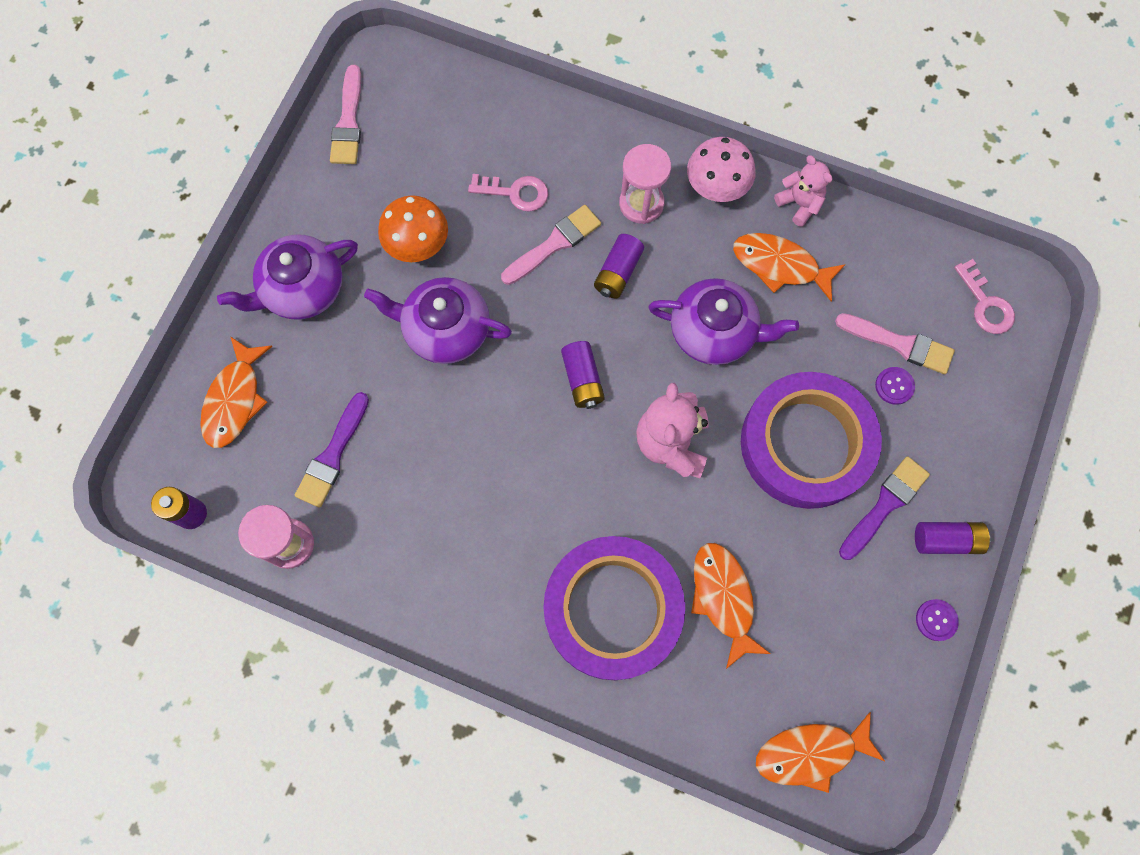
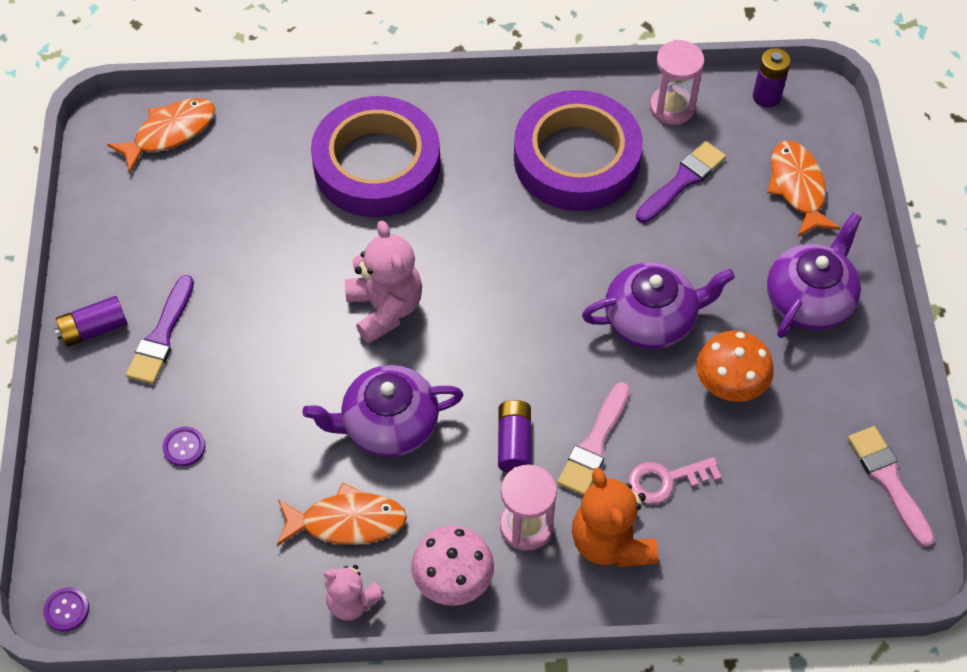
camera: 155 degrees right, 15 degrees down
(333, 455) = (682, 180): purple brush -> purple brush turned 45 degrees clockwise
(582, 379) = (496, 329): purple battery -> none
(583, 165) = (611, 542): none -> orange teddy bear
(723, 598) = (285, 208): orange fish -> none
(806, 444) = (256, 358): purple tape -> purple tape (576, 159)
(900, 344) = (190, 492): pink brush -> none
(936, 620) = (88, 263): purple button -> purple button (66, 610)
(985, 304) = (107, 574): pink key -> none

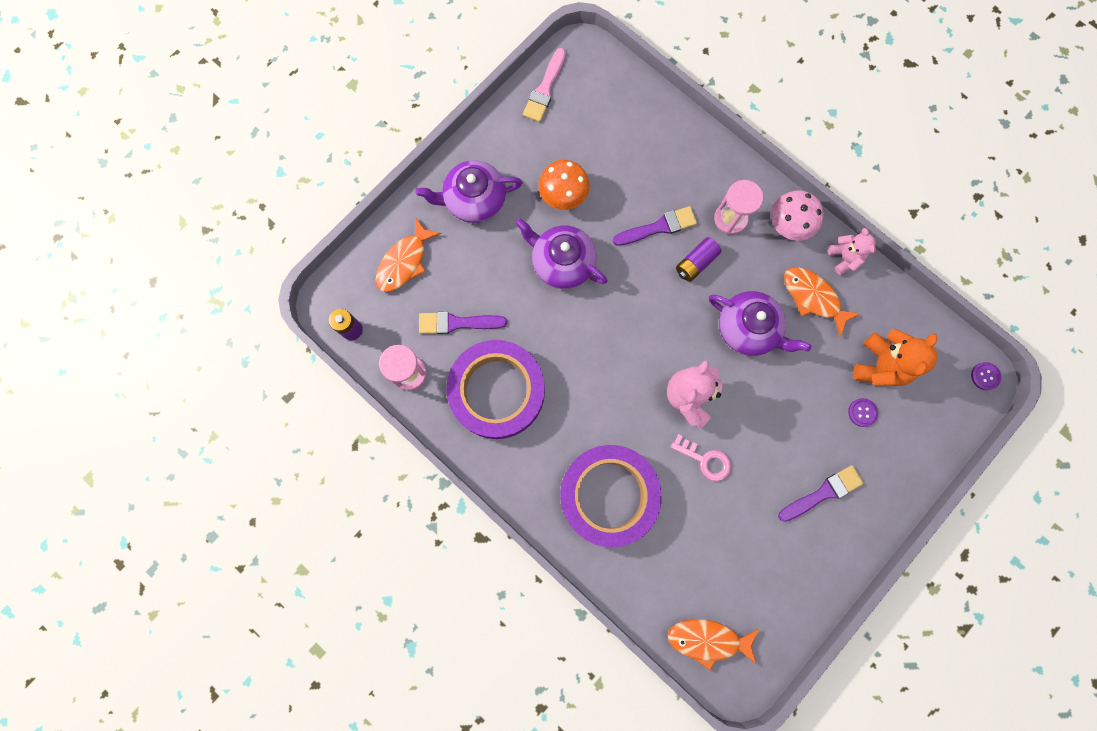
camera: 135 degrees left, 20 degrees up
(94, 329) = (857, 532): purple battery -> none
(594, 444) = (658, 227): pink brush -> purple brush
(611, 542) = (699, 177): orange teddy bear -> orange teddy bear (880, 365)
(665, 480) = (644, 180): pink key -> pink key (705, 460)

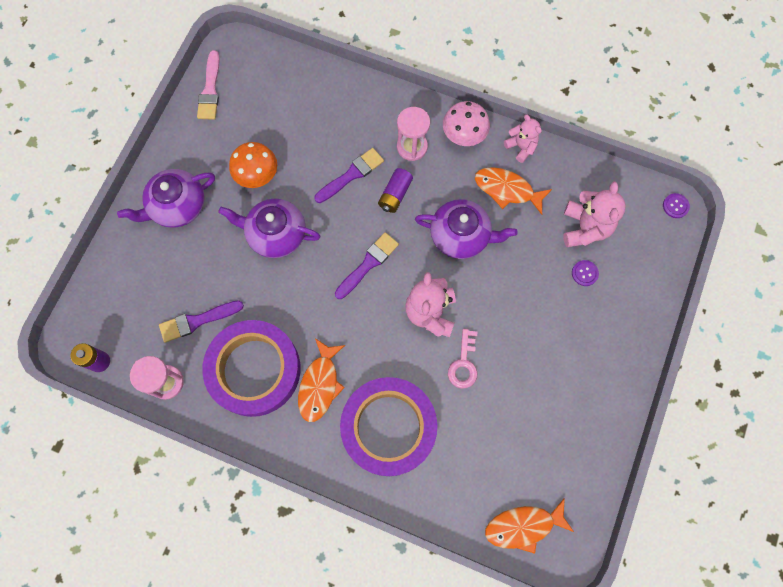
camera: 20 degrees left, 5 degrees down
(404, 262) = (130, 283): orange fish -> orange fish (320, 385)
(705, 460) = (463, 364): pink key -> pink key turned 90 degrees clockwise
(823, 493) = (577, 355): purple brush -> purple brush (368, 264)
(880, 365) = (585, 228): orange teddy bear -> pink teddy bear

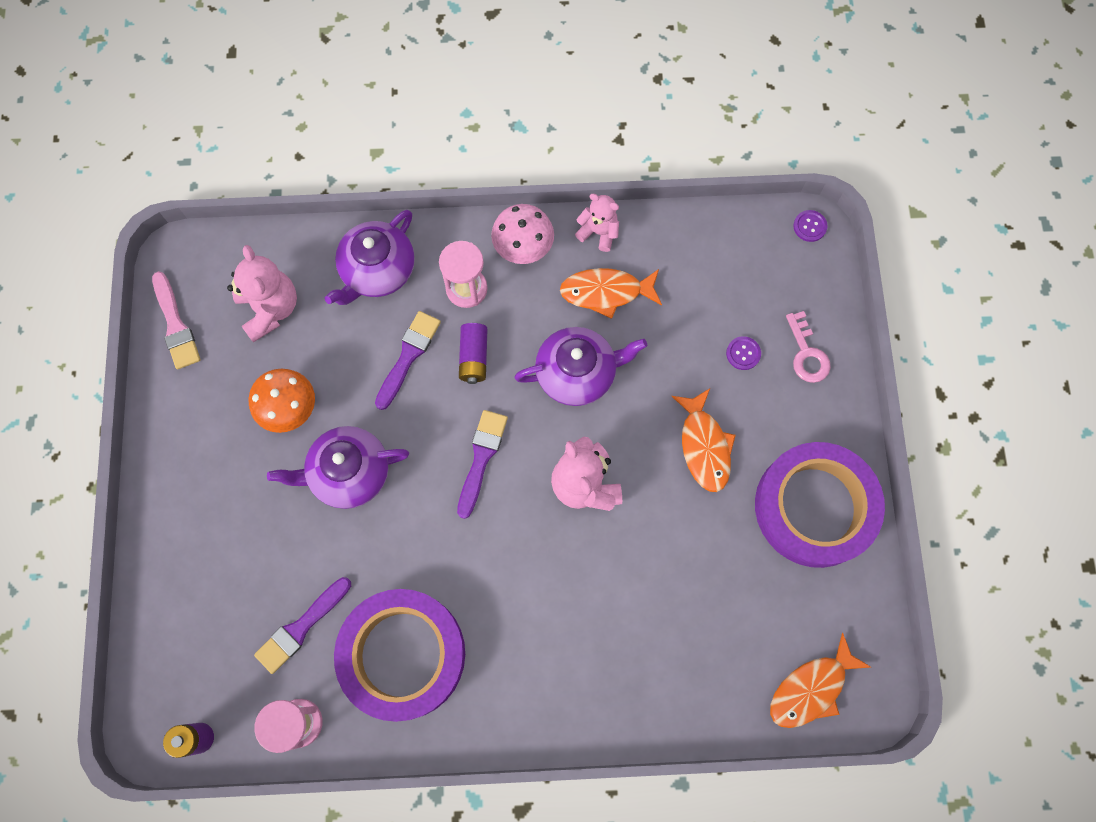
camera: 25 degrees left, 0 degrees up
(177, 206) = (204, 493): purple teapot -> purple teapot (377, 270)
(320, 385) = (492, 635): orange fish -> orange fish (704, 446)
(388, 427) = (600, 647): purple tape -> purple tape (814, 507)
(463, 364) = (653, 527): pink key -> pink key (807, 353)
(585, 228) = (718, 298): pink teddy bear -> pink teddy bear (270, 309)

